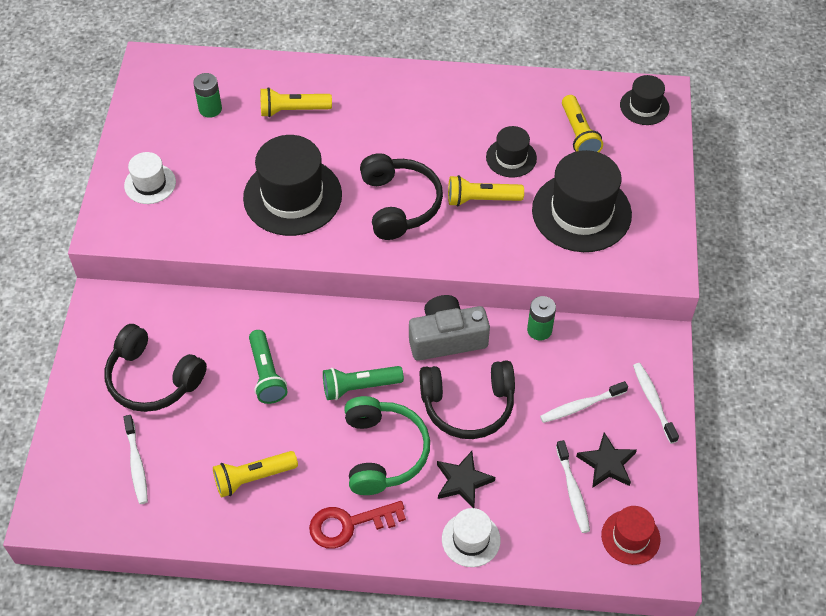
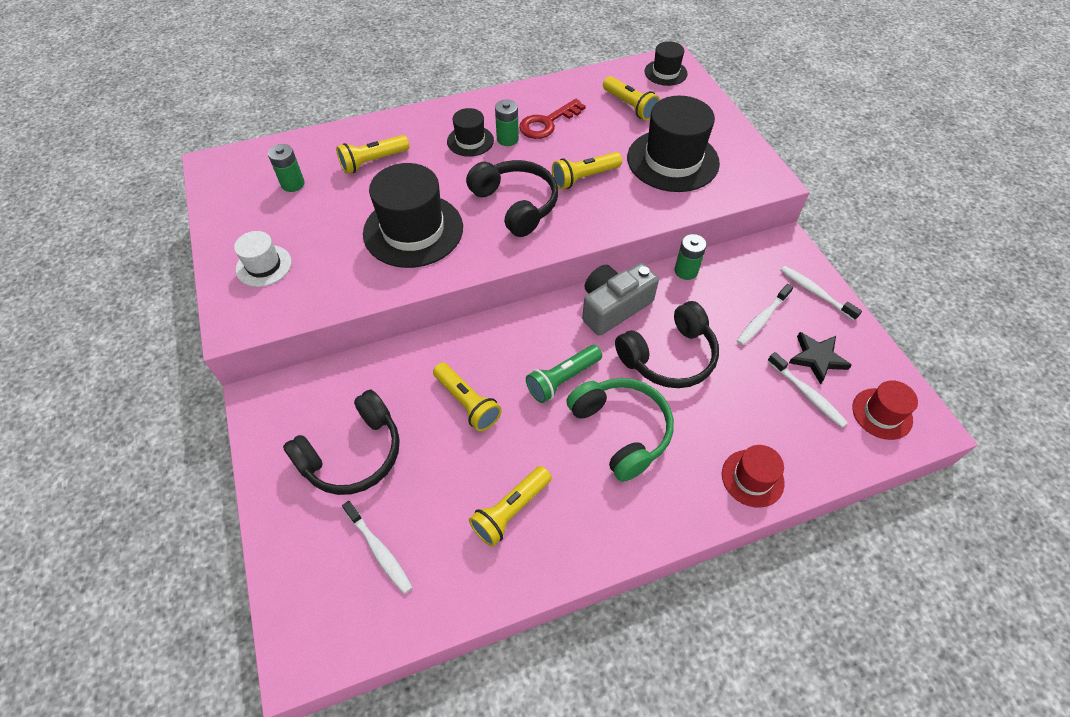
camera: 25 degrees left, 0 degrees up
(153, 379) = (353, 454): black headphones -> black headphones turned 45 degrees counterclockwise
(266, 374) = (467, 403): green flashlight -> yellow flashlight
(349, 524) = (632, 515): red key -> red key (547, 123)
(432, 130) = (507, 139): none -> green battery
(463, 481) = (709, 426): black star -> none
(471, 539) = (752, 478): white hat -> red hat
(511, 158) = (587, 139): black hat -> black hat (470, 141)

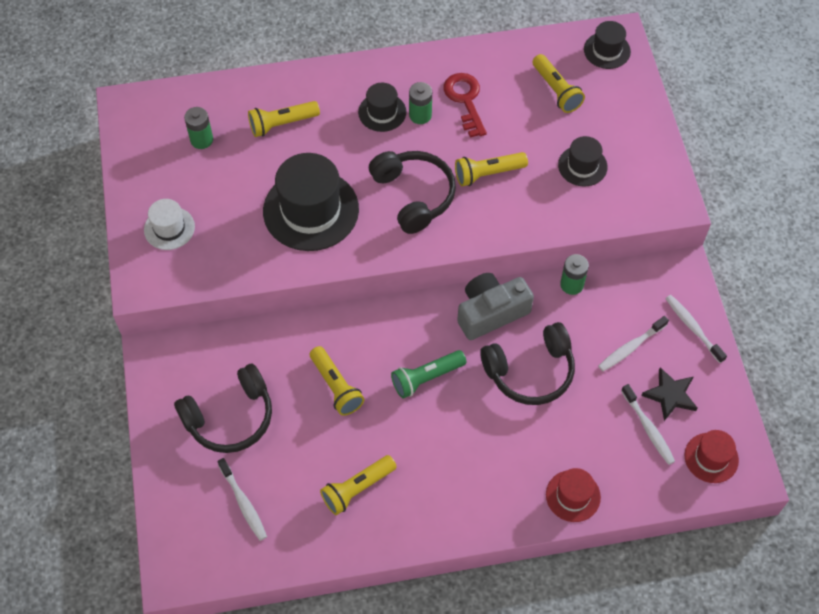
camera: 10 degrees right, 5 degrees up
(547, 123) = (465, 100): red key -> red key turned 105 degrees clockwise
(621, 430) = (468, 434): green headphones -> none
(672, 160) = (582, 166): black hat -> black hat, size x0.52

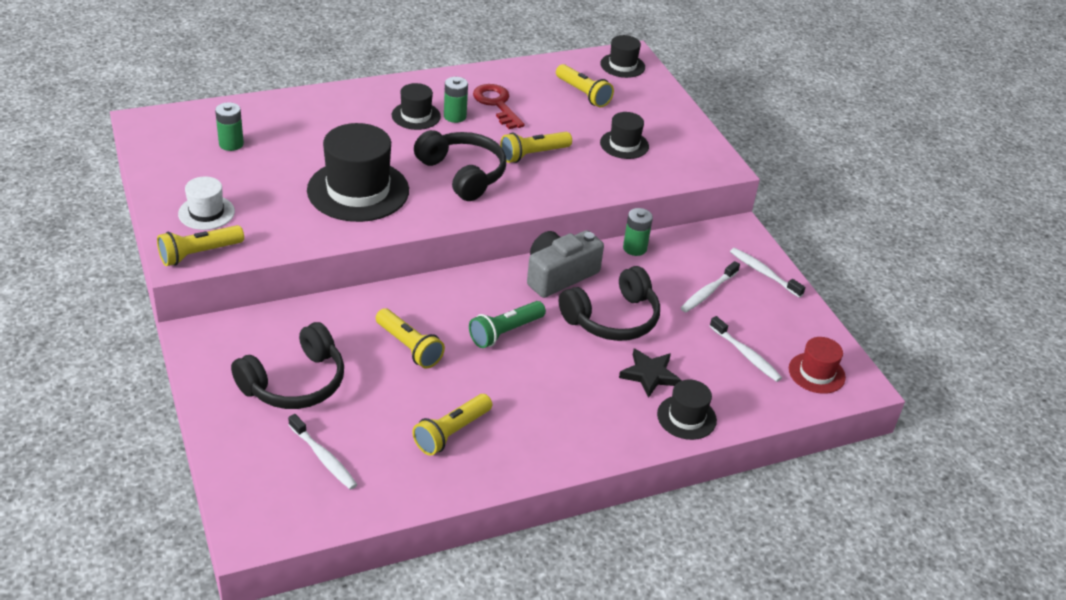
camera: 15 degrees left, 20 degrees down
(282, 124) = (314, 129): yellow flashlight -> yellow flashlight (199, 254)
(573, 496) = (686, 417): red hat -> black hat
(670, 395) = (759, 326): black star -> black star (649, 375)

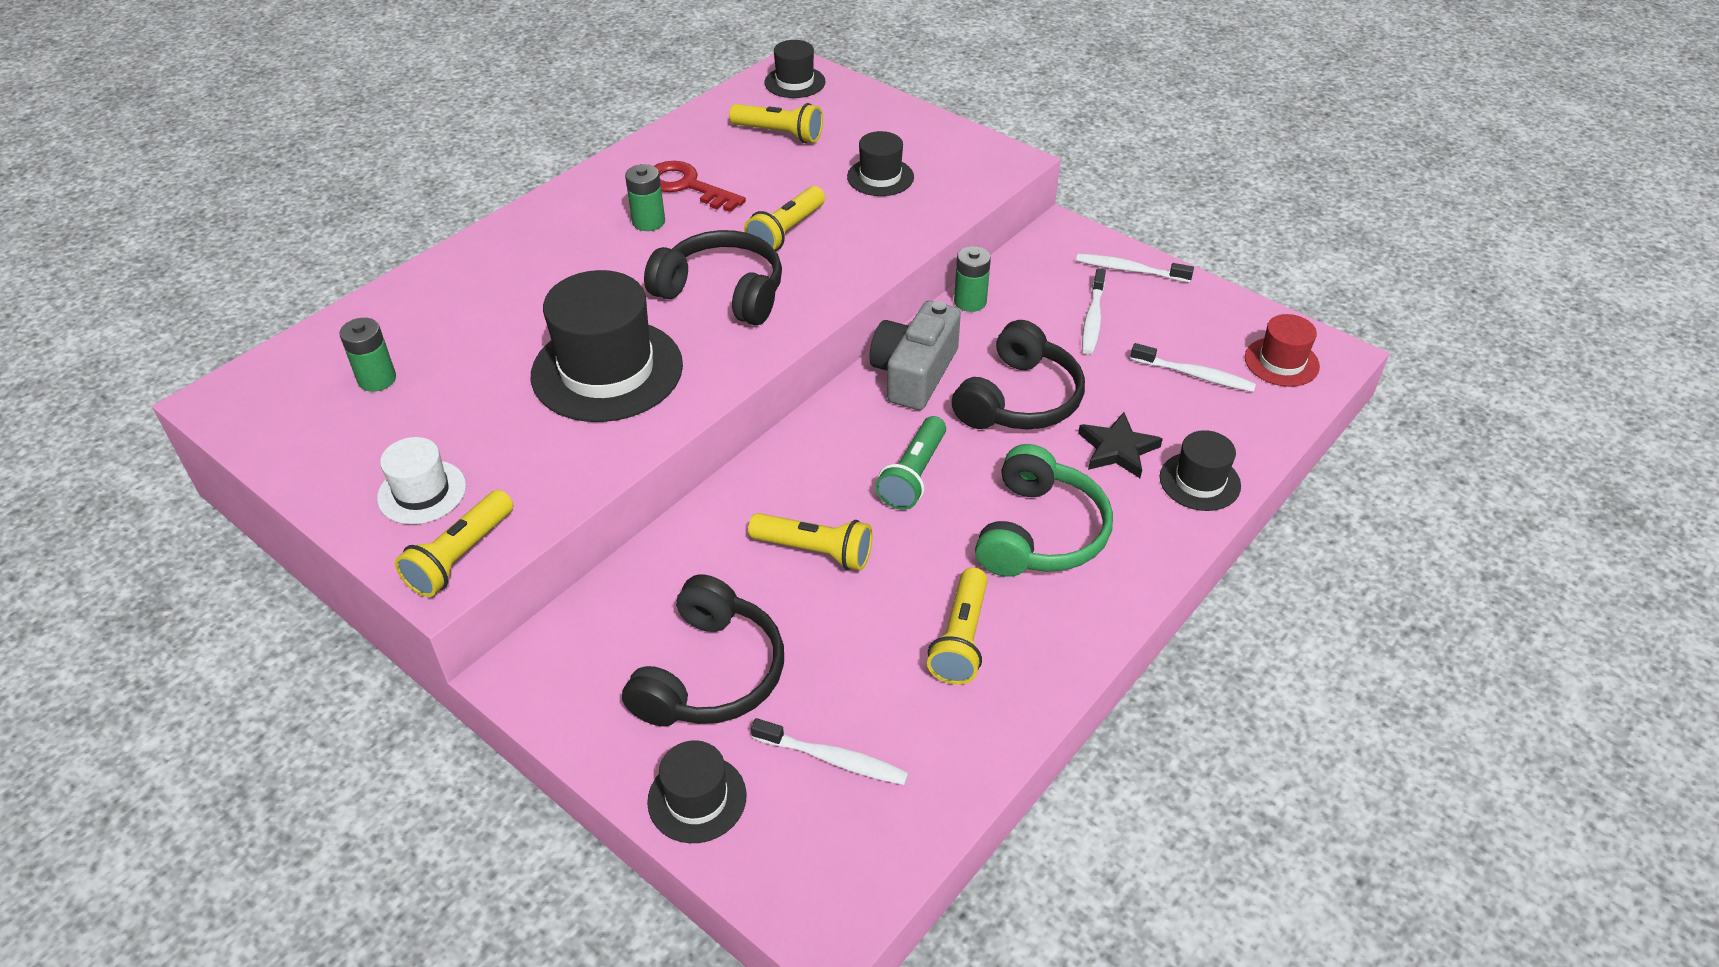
camera: 25 degrees left, 5 degrees up
(416, 116) = (598, 240): black hat -> black hat (697, 798)
(554, 399) = (1040, 532): none -> green headphones

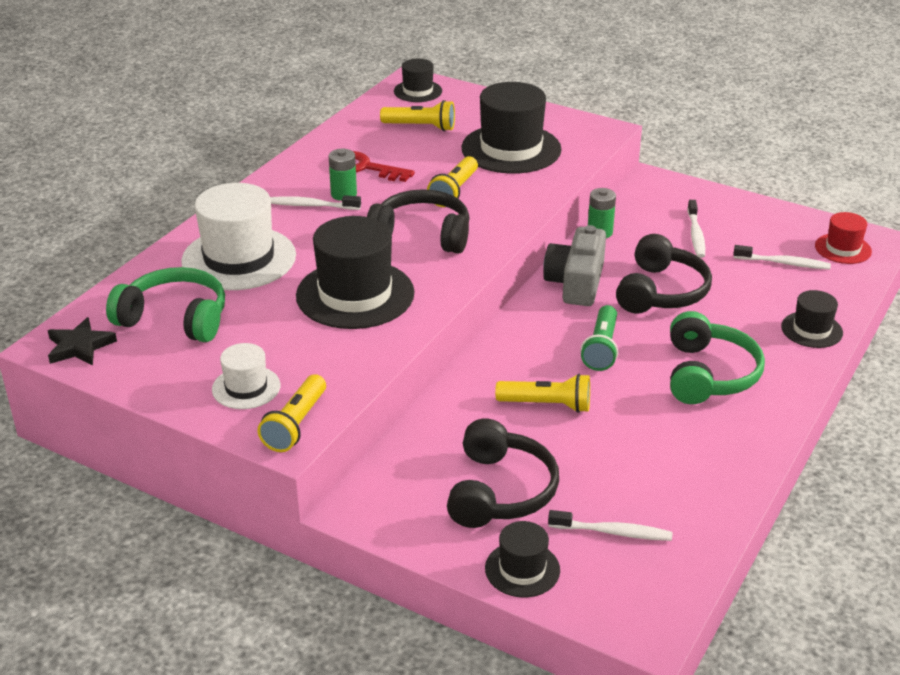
camera: 10 degrees left, 10 degrees down
(377, 379) = (175, 318): green battery -> green headphones
(487, 301) = (239, 258): none -> white hat
(880, 177) = (511, 149): black hat -> black hat, size x1.91
(961, 639) = (676, 447): yellow flashlight -> none
(1117, 449) = (745, 316): black star -> black star (80, 346)
(1129, 270) = (711, 200): white toothbrush -> white toothbrush (311, 205)

